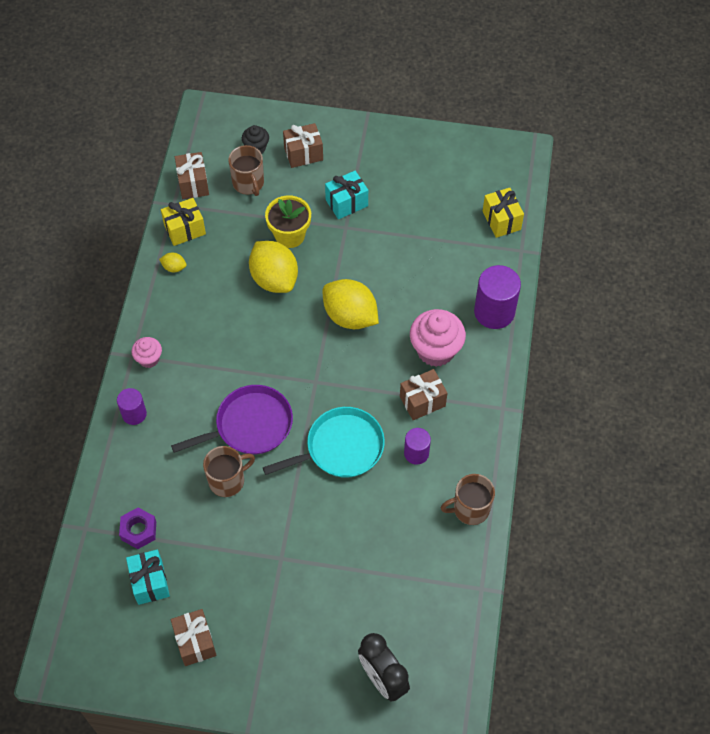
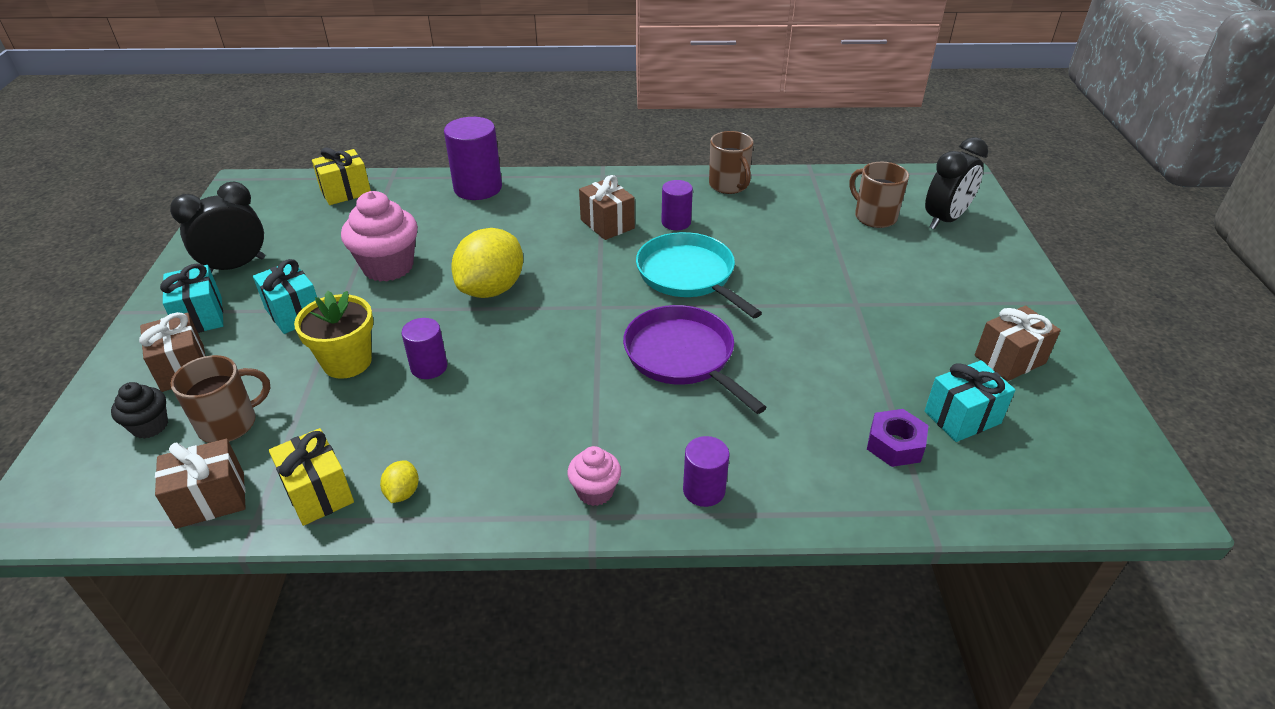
camera: 100 degrees left, 20 degrees down
(227, 480) = (774, 365): brown mug -> brown mug (874, 217)
(274, 279) = (429, 367): yellow lemon -> purple cylinder
(353, 154) = (201, 316): none -> turquoise gift
(408, 164) = (236, 266): none -> black clock
(435, 350) = (535, 221): pink cupcake -> pink cupcake (388, 267)

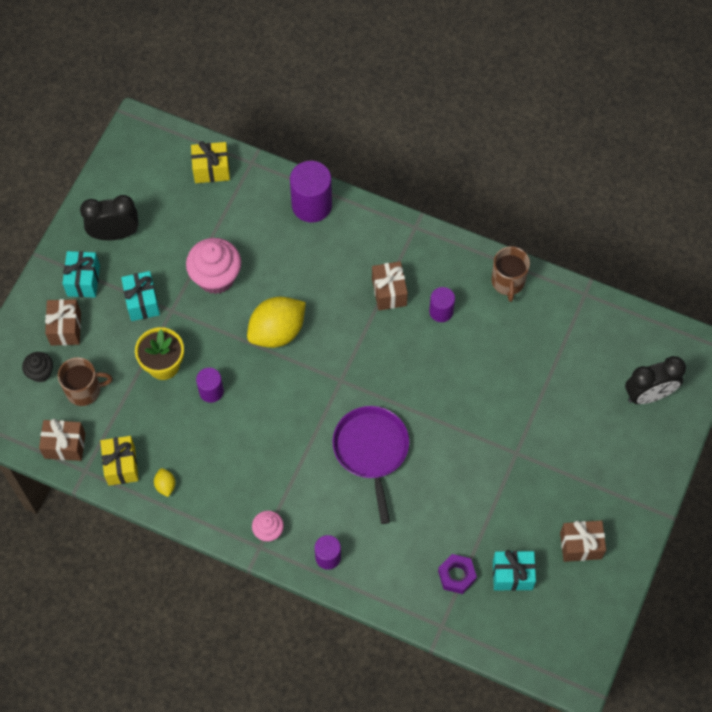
camera: 25 degrees right, 25 degrees up
(402, 492) = (165, 485): yellow lemon -> yellow lemon turned 45 degrees counterclockwise
(688, 275) = (418, 374): turquoise pan -> none
(874, 217) = (596, 368): brown mug -> none

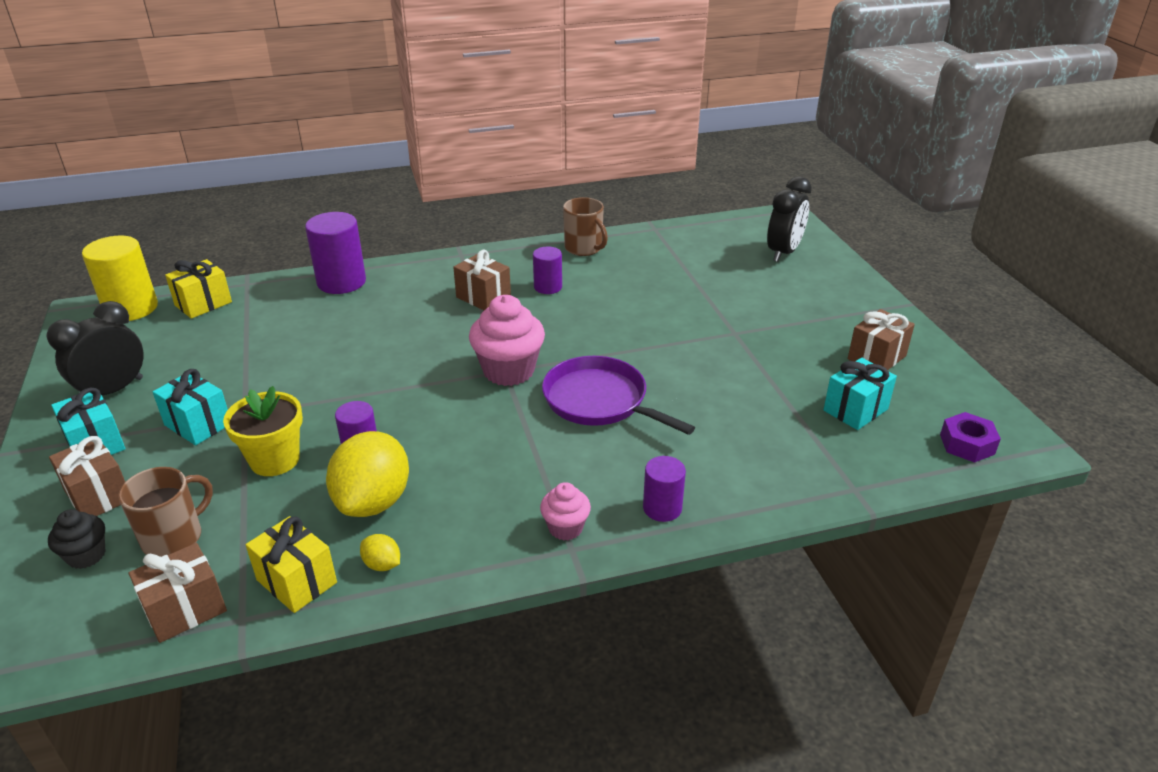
camera: 40 degrees left, 30 degrees down
(166, 144) = (131, 308): none -> yellow cylinder
(216, 277) = (279, 367): pink cupcake -> pink cupcake (509, 371)
(277, 331) = (394, 371): yellow lemon -> yellow lemon (373, 501)
(456, 575) = (809, 441): purple nut -> purple nut (967, 444)

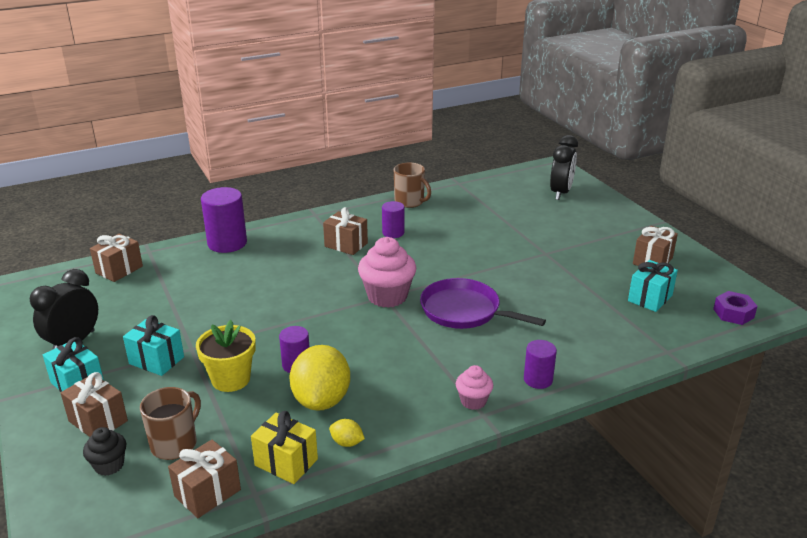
camera: 10 degrees left, 5 degrees down
(131, 308) = (59, 279): yellow cylinder -> none
(203, 304) = (119, 270): yellow gift -> brown gift

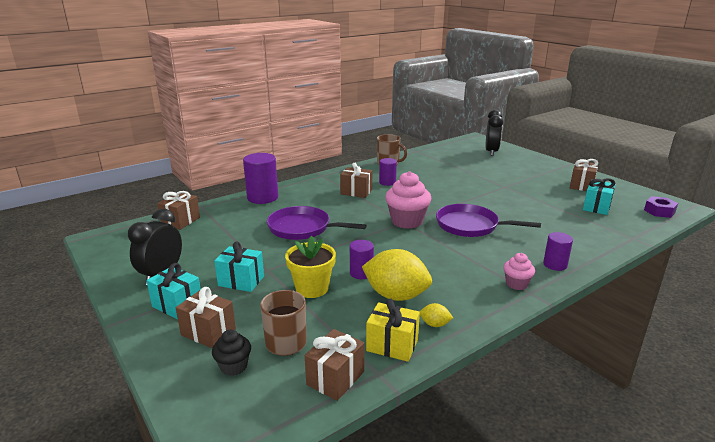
camera: 10 degrees left, 5 degrees down
(255, 294) = (302, 228): none -> purple pan
(321, 400) = (396, 295): yellow lemon -> yellow lemon turned 60 degrees counterclockwise

